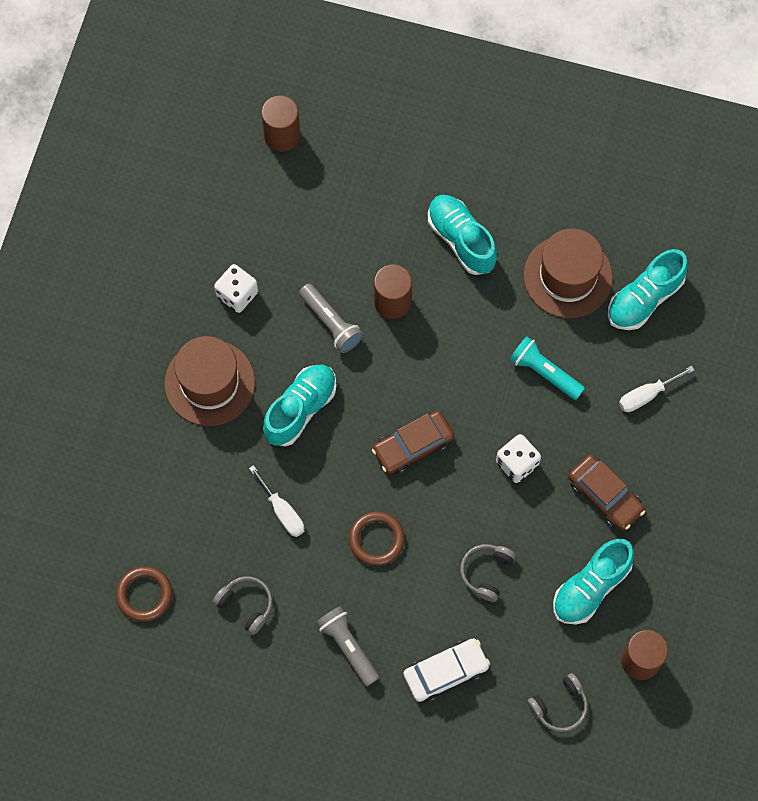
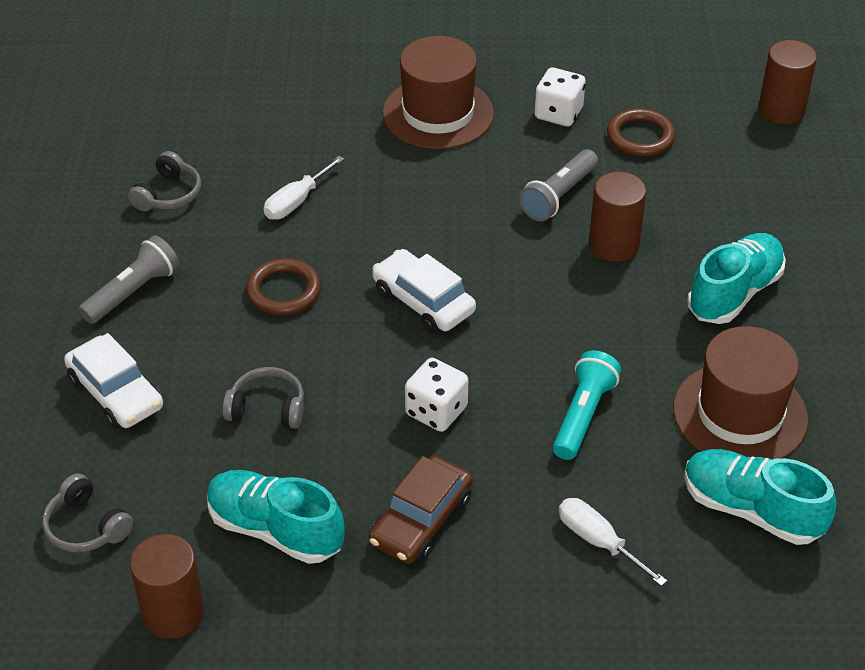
camera: 75 degrees right, 25 degrees down
(144, 595) = (162, 113): brown ring -> brown ring (640, 137)
(300, 409) = (434, 192): turquoise shoe -> none
(413, 446) = (423, 301): brown car -> white car

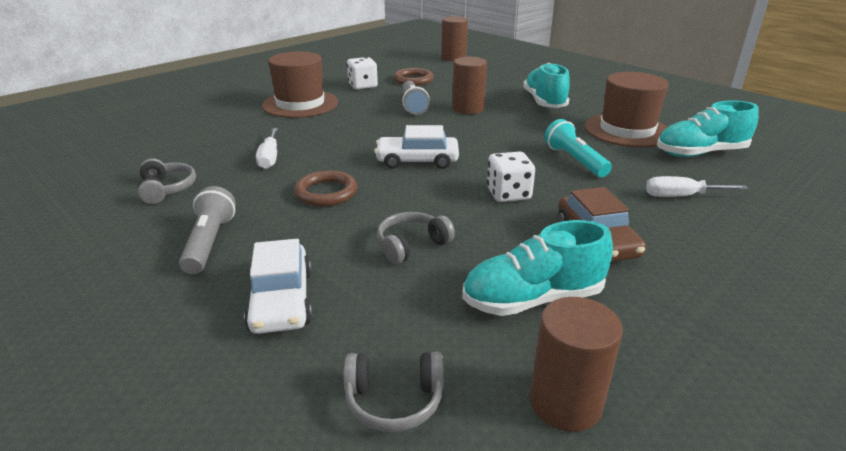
camera: 45 degrees left, 15 degrees down
(116, 393) = (281, 300): white car -> white car turned 75 degrees clockwise

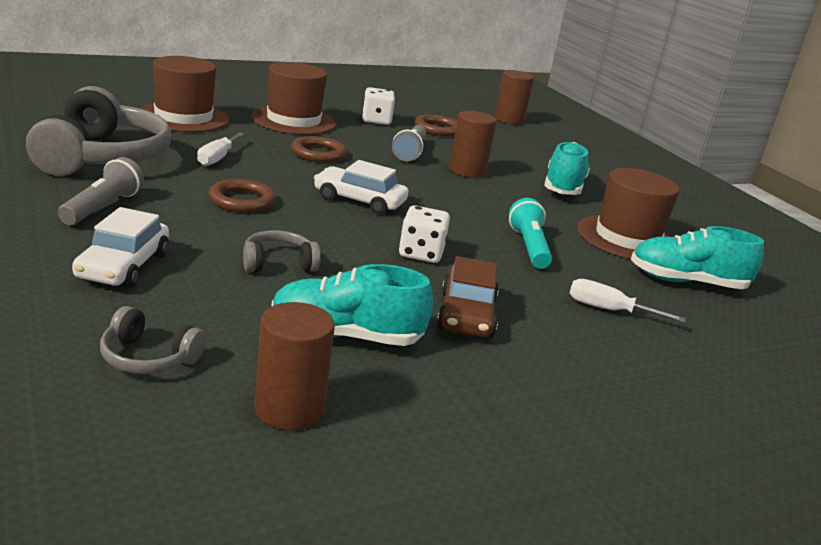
camera: 15 degrees right, 5 degrees down
(167, 189) = (102, 157): grey headphones -> grey headphones, size x2.20
(207, 127) = (183, 117): none -> brown hat
(346, 128) = (318, 153): none -> brown ring

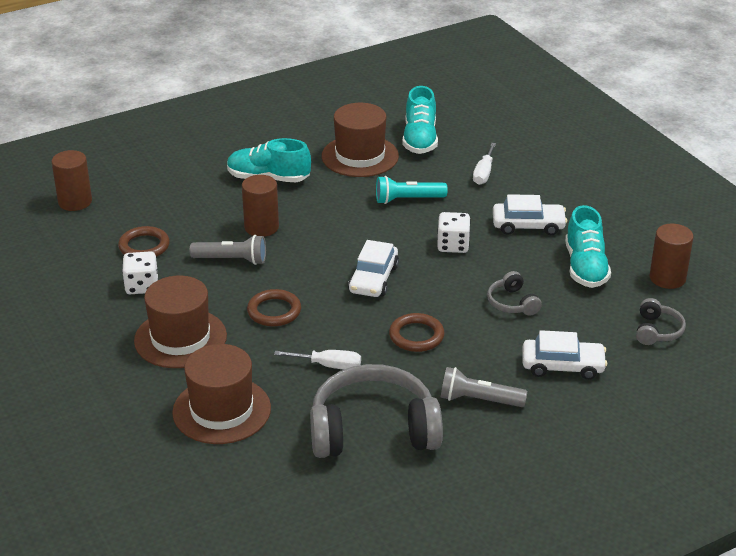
camera: 90 degrees left, 10 degrees up
(466, 314) = (528, 225): brown car -> white car

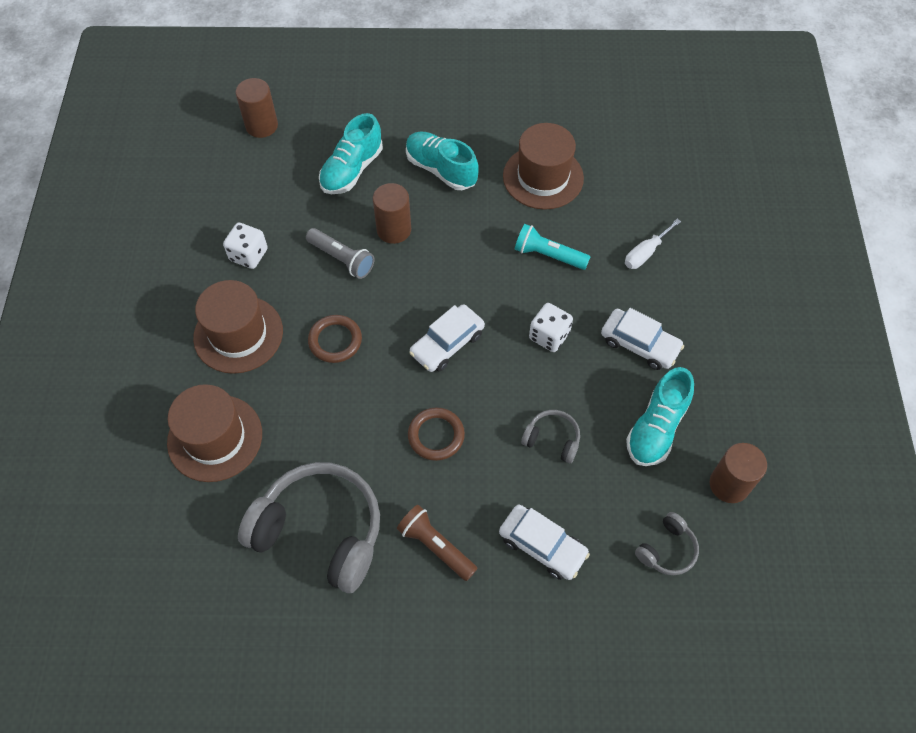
camera: 30 degrees right, 25 degrees up
(144, 246) = (281, 207): brown ring -> none
(329, 366) = (336, 432): white screwdriver -> none
(420, 139) = (615, 179): turquoise shoe -> turquoise shoe (352, 170)
(479, 400) = (436, 546): grey flashlight -> brown flashlight
(512, 303) = (552, 439): grey headphones -> grey headphones turned 105 degrees clockwise

